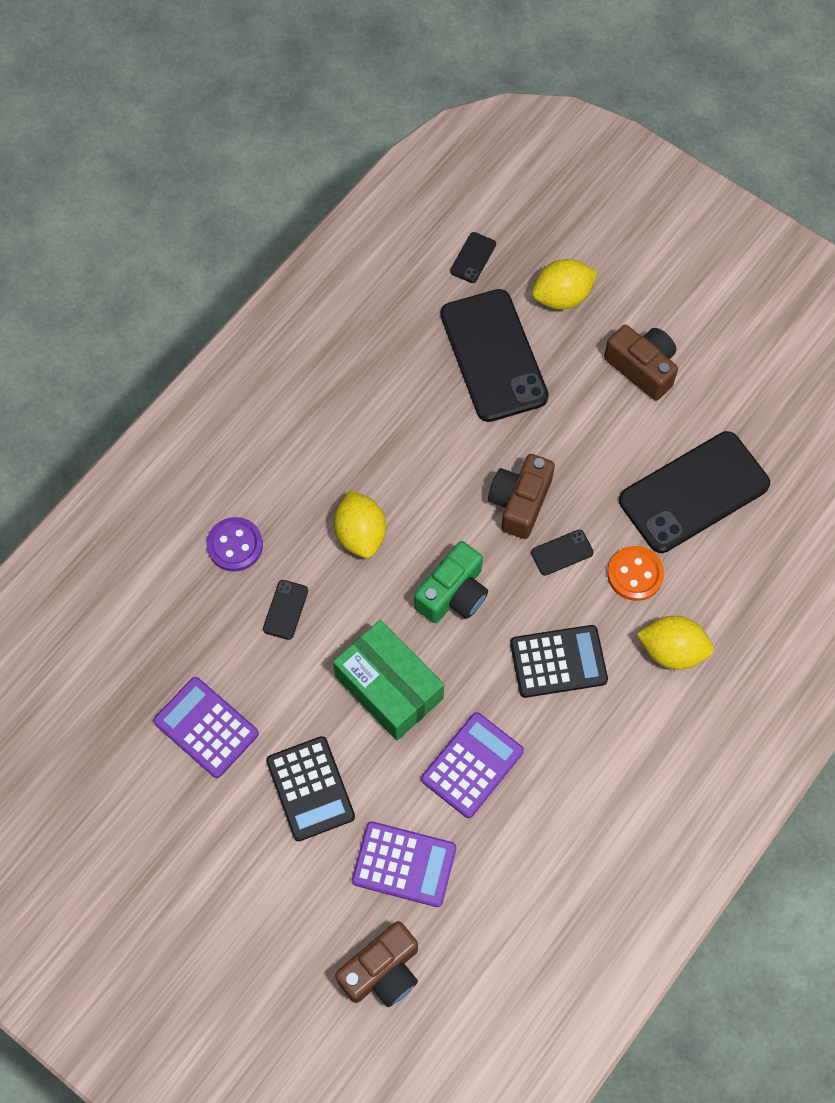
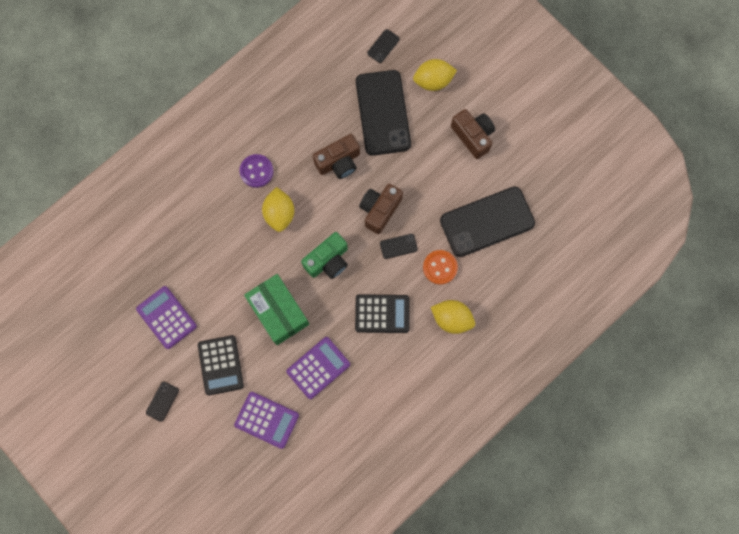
camera: 10 degrees right, 10 degrees up
(235, 545) = (203, 208): purple button -> purple button (256, 171)
(285, 610) = (226, 253): black phone -> black phone (162, 401)
(382, 971) = (242, 480): brown camera -> brown camera (339, 162)

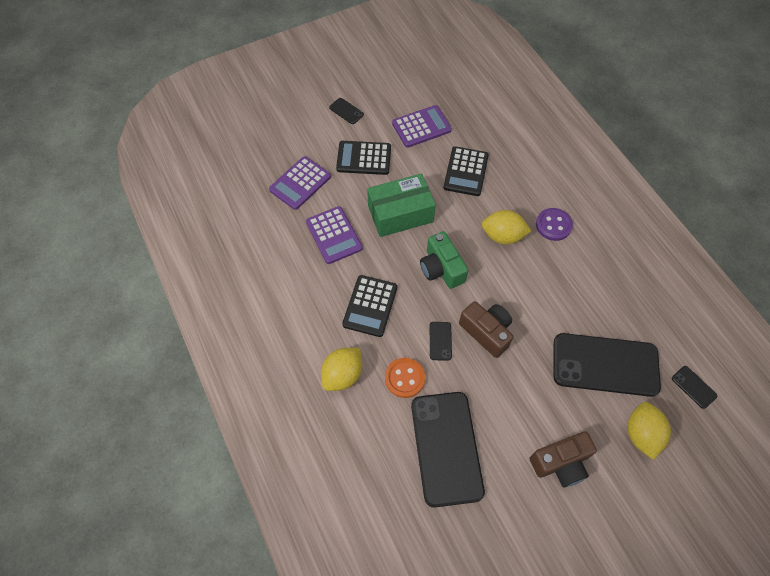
camera: 105 degrees right, 15 degrees down
(214, 261) = (466, 171): none -> black calculator
(339, 162) = (551, 304): brown camera -> none

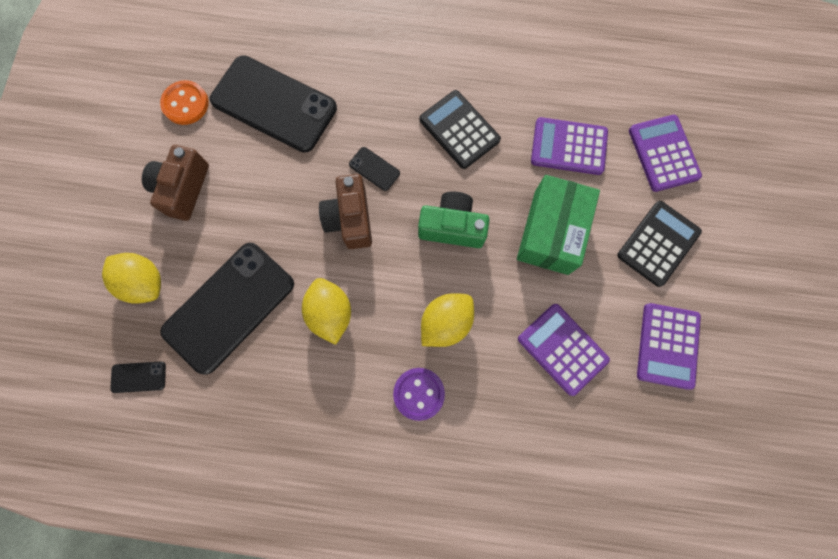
camera: 125 degrees right, 15 degrees up
(343, 375) = (406, 63): yellow lemon -> yellow lemon (330, 313)
(346, 111) = (749, 271): black phone -> none
(404, 378) = (362, 112): orange button -> orange button (185, 104)
(466, 171) = (562, 349): black calculator -> purple calculator
(486, 332) = (350, 219): brown camera -> brown camera turned 90 degrees clockwise

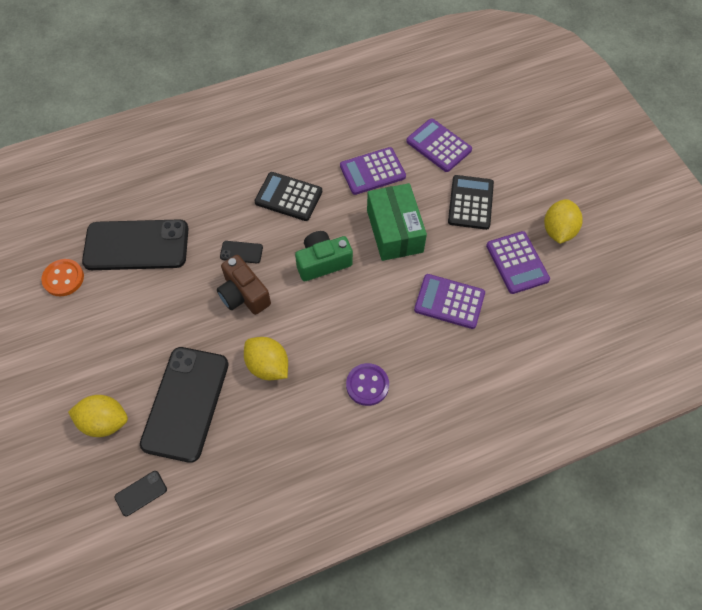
camera: 30 degrees left, 15 degrees down
(183, 189) = (97, 339): brown camera -> none
(446, 322) = (357, 327): yellow lemon -> yellow lemon (558, 231)

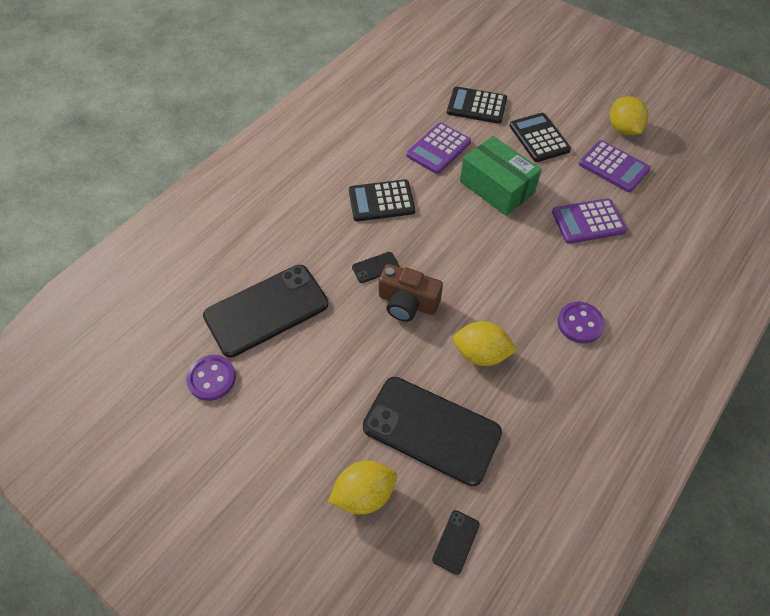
camera: 30 degrees left, 5 degrees down
(63, 278) = (211, 378): orange button -> purple button
(186, 403) = (431, 430): black phone -> black phone turned 45 degrees counterclockwise
(323, 262) = (456, 241): green camera -> none
(438, 146) = (476, 106): purple calculator -> black calculator

